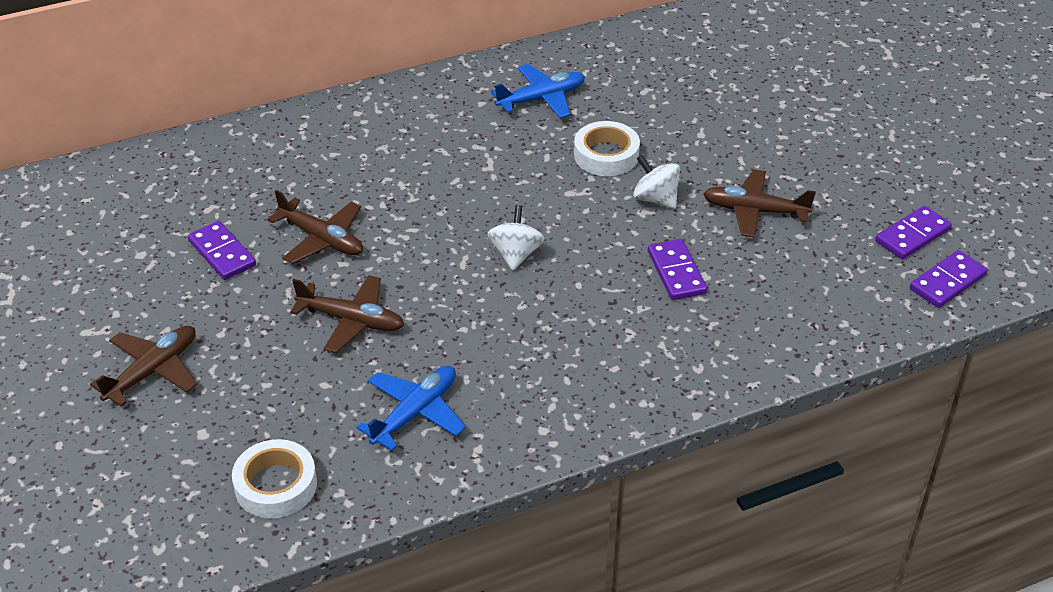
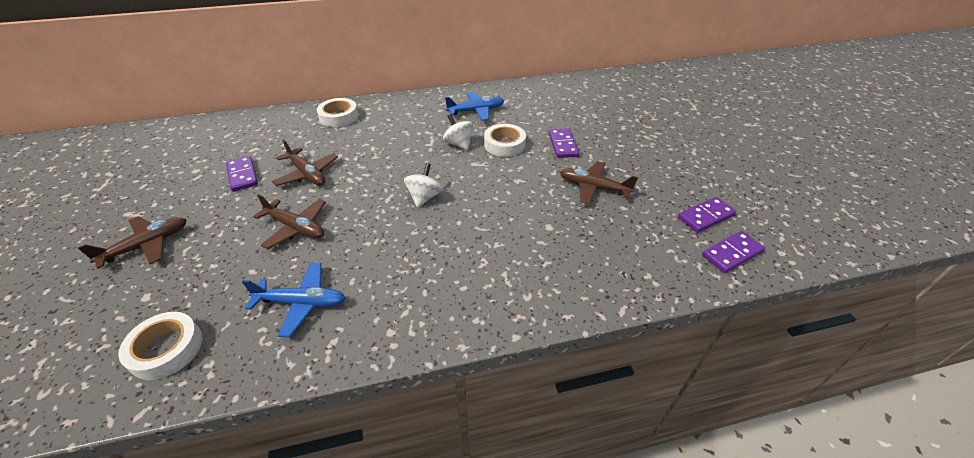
camera: 10 degrees right, 0 degrees up
(318, 134) = (339, 116): none -> white tape
(415, 413) = (302, 303): blue plane -> blue plane turned 45 degrees clockwise
(655, 199) = (528, 173): white spinning top -> white spinning top (458, 144)
(676, 272) = (529, 222): purple domino -> purple domino (563, 145)

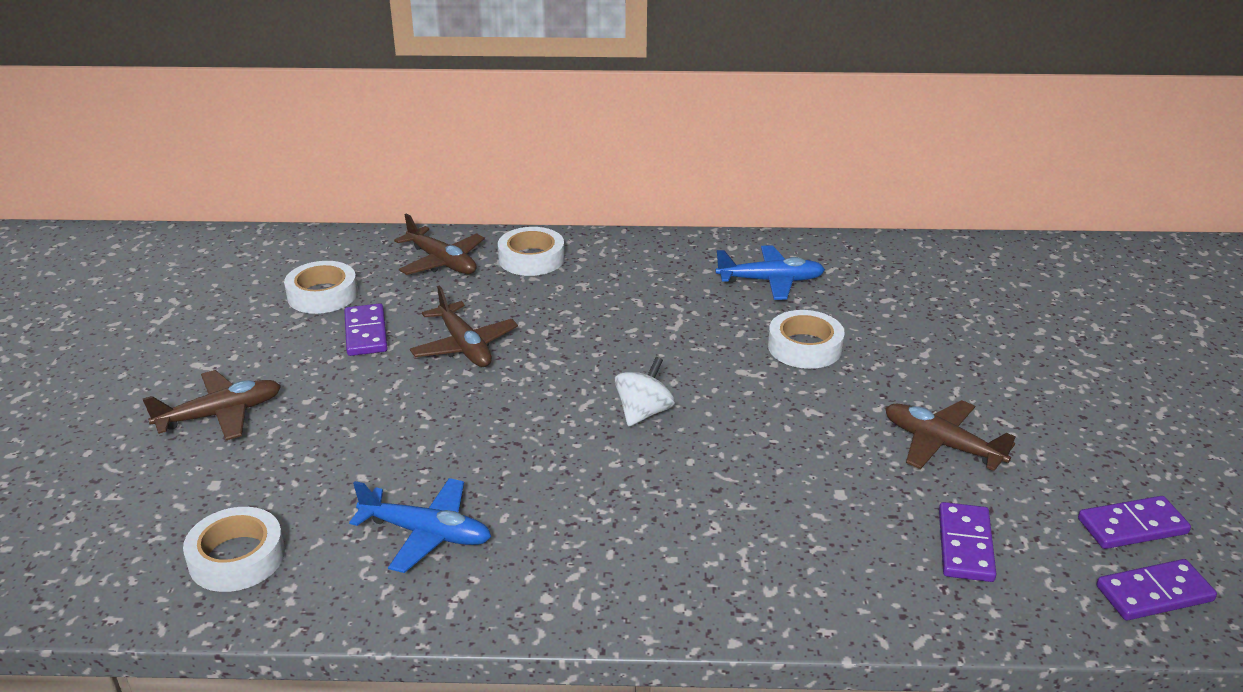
camera: 15 degrees right, 10 degrees down
(211, 155) = (322, 294): none -> white tape
(296, 228) = (434, 426): brown plane -> brown plane (442, 262)
(458, 144) = (724, 334): white spinning top -> none
(563, 145) = (911, 363): purple domino -> purple domino (965, 545)

